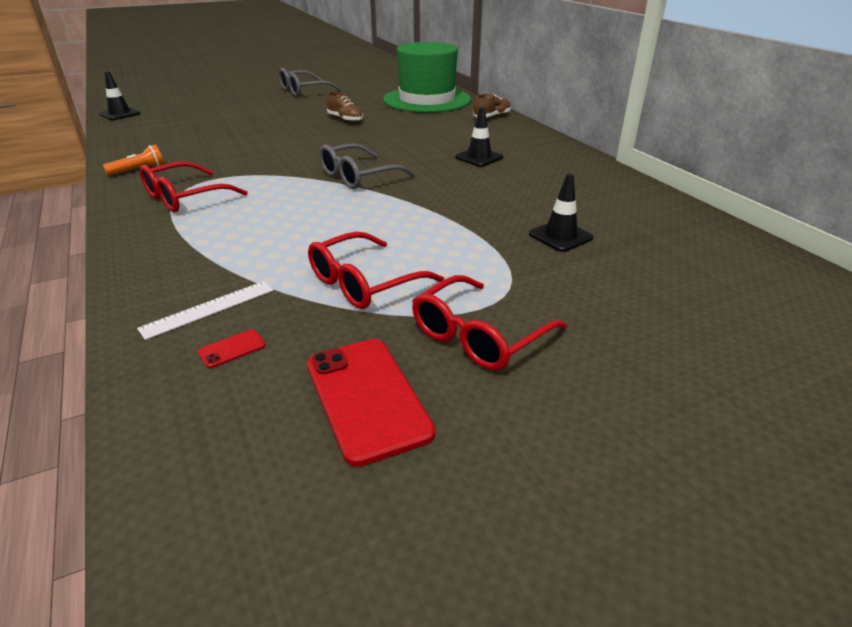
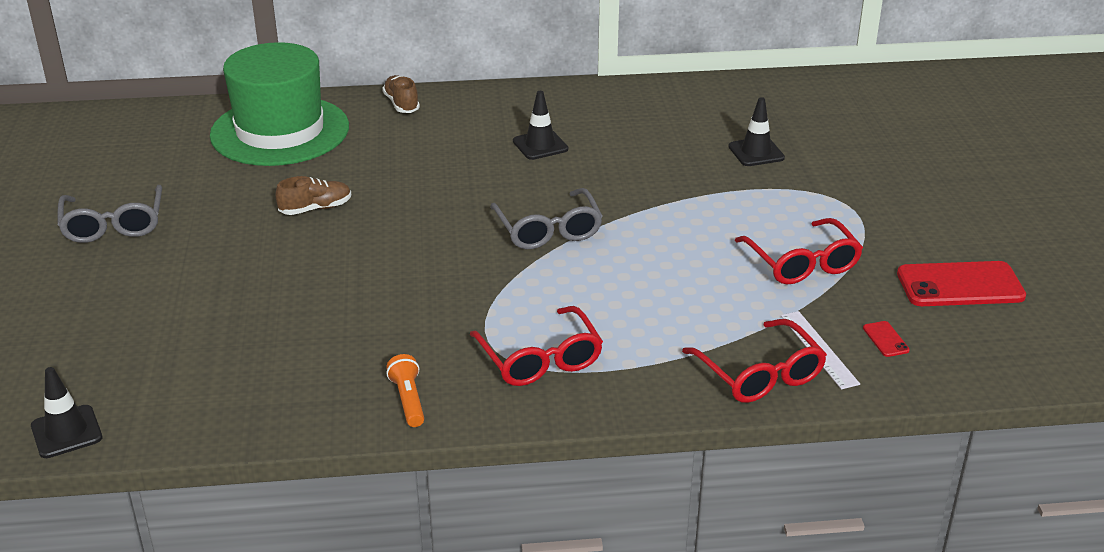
camera: 70 degrees left, 0 degrees up
(478, 336) = (898, 227): red glasses -> red glasses (760, 375)

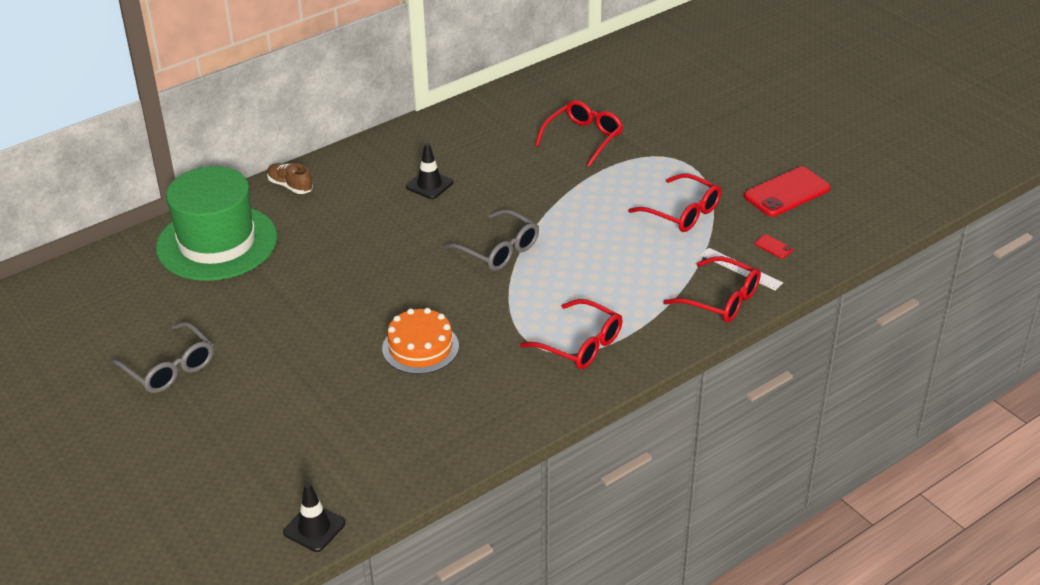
camera: 30 degrees left, 5 degrees up
(315, 208) = (314, 296): brown shoe -> none
(365, 296) = (420, 347): none -> orange cake
(408, 400) = (523, 407): orange flashlight -> none
(756, 152) = (584, 138): black traffic cone -> red glasses

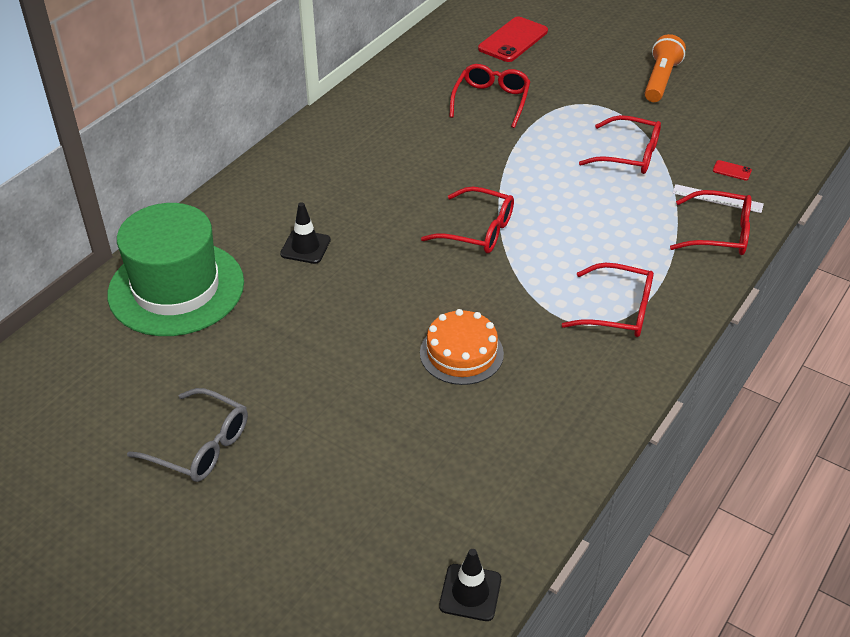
camera: 20 degrees left, 5 degrees up
(290, 186) = (222, 209): brown shoe -> none
(429, 185) = (368, 178): black traffic cone -> black traffic cone (305, 247)
(499, 250) = (478, 230): grey glasses -> red glasses
(761, 150) = (660, 80): none -> orange flashlight
(787, 192) = (709, 116): red phone -> red phone (513, 40)

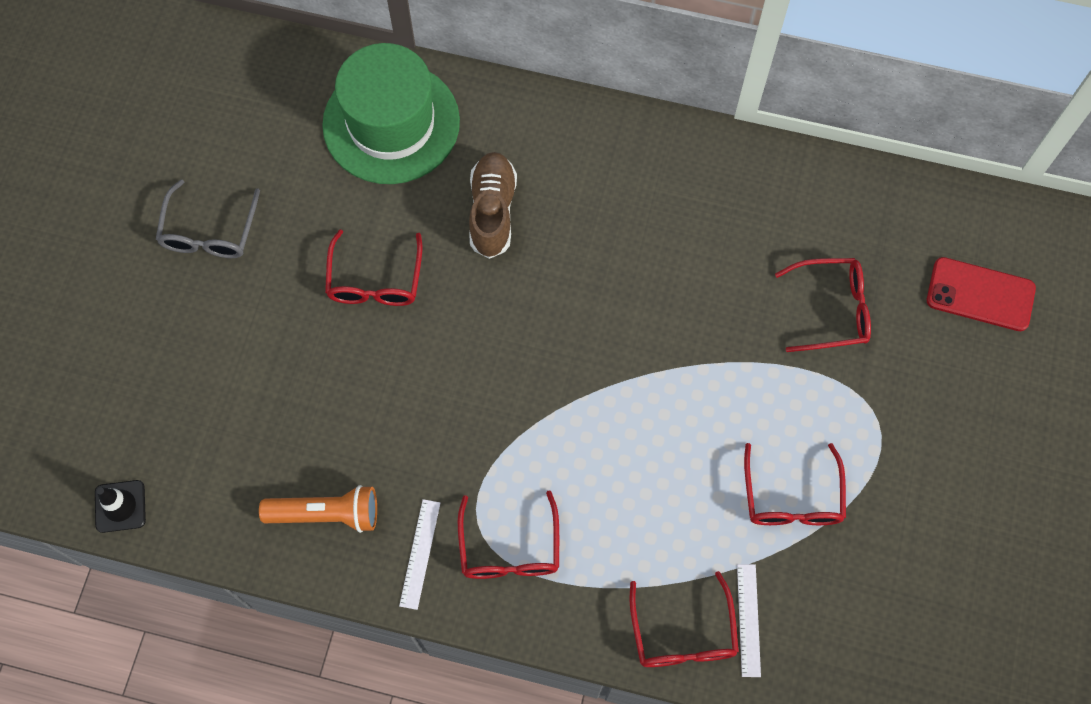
camera: 70 degrees right, 25 degrees up
(305, 247) = (492, 211): black traffic cone -> brown shoe
(461, 353) = (394, 411): orange cake -> none
(478, 230) = (584, 369): red glasses -> red glasses (375, 281)
(604, 368) = (420, 553): none -> white ruler
(660, 80) = (975, 501): orange flashlight -> orange flashlight (326, 514)
(732, 170) = (813, 628): red phone -> none

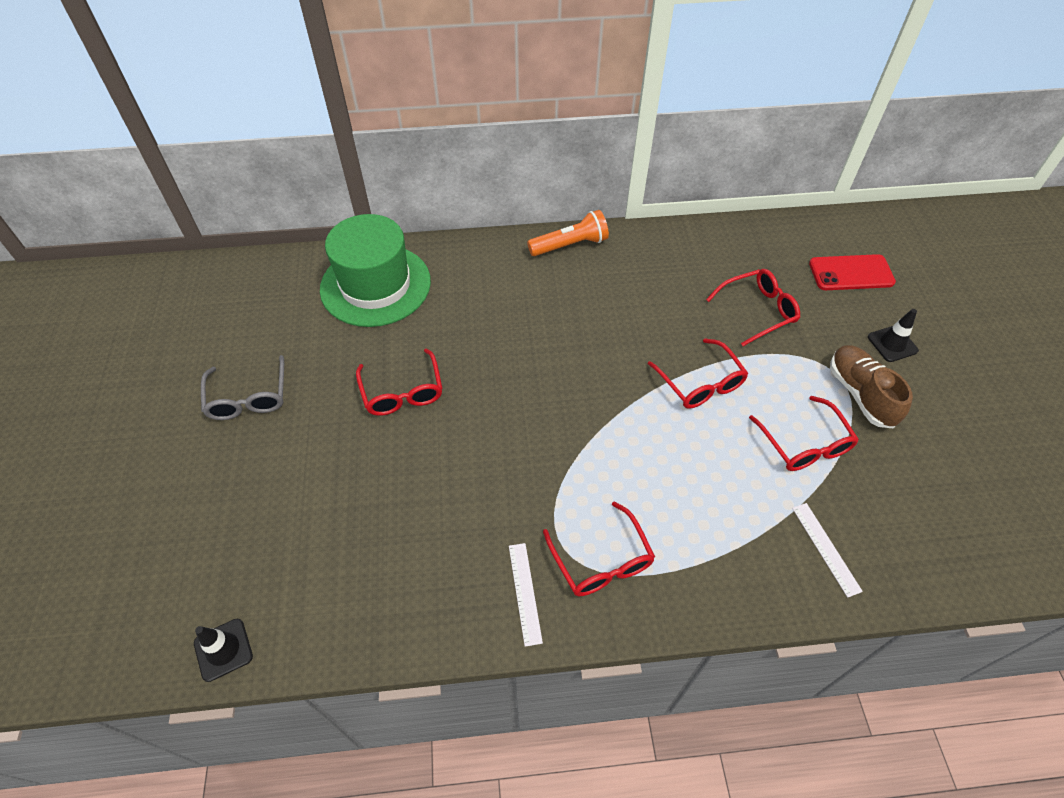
camera: 20 degrees left, 15 degrees down
(326, 514) = (426, 588): orange flashlight -> orange flashlight (570, 245)
(492, 211) = (477, 319): brown shoe -> brown shoe (860, 394)
(683, 634) = (780, 579): red glasses -> red glasses (700, 383)
(971, 409) = (892, 344): none -> black traffic cone

